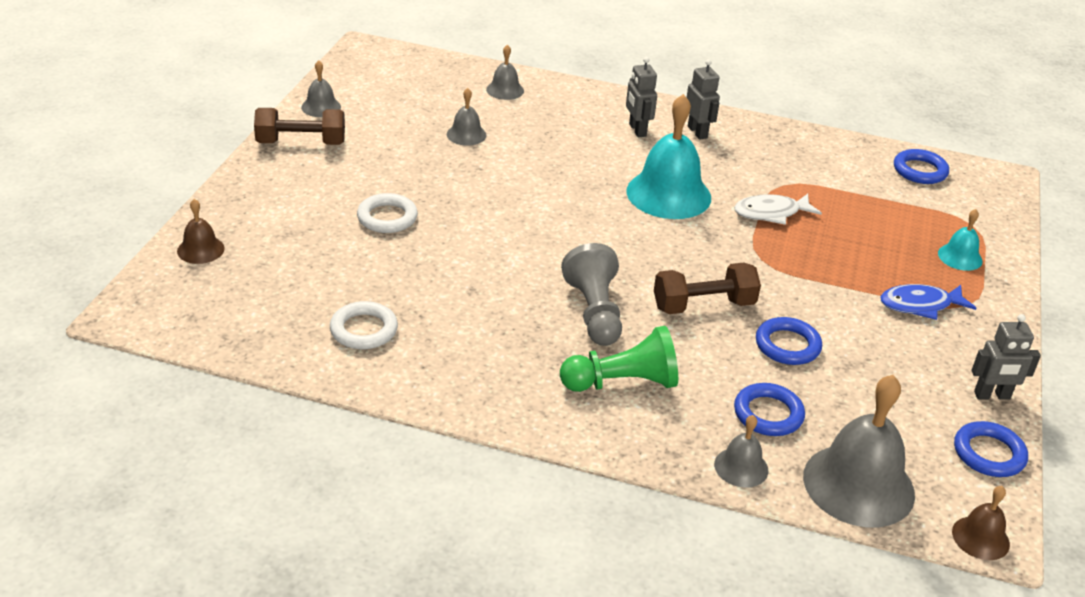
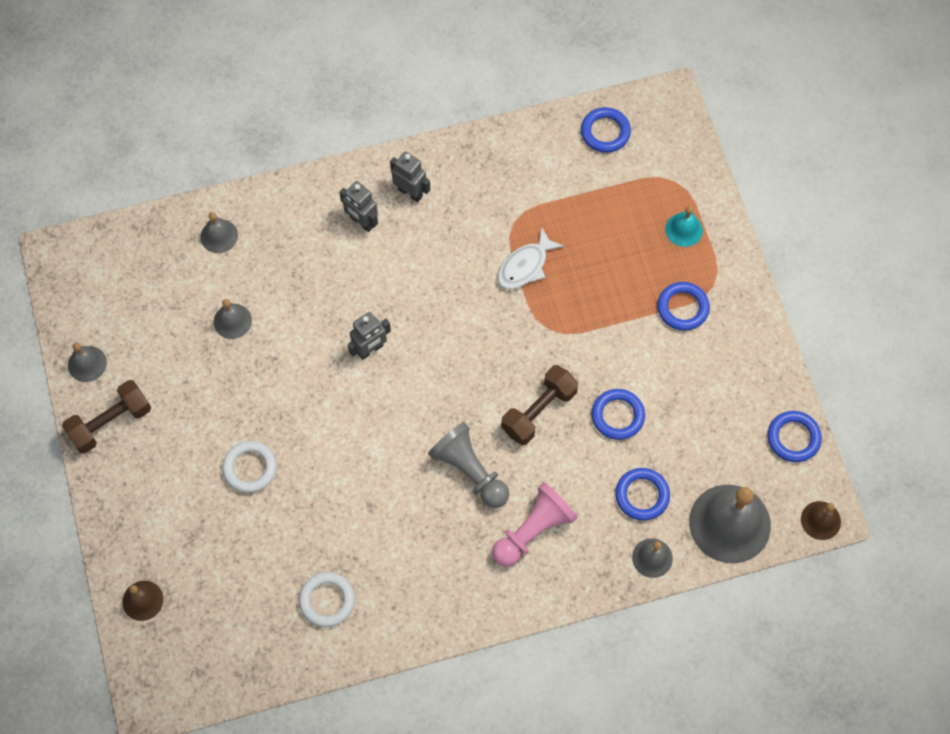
camera: 30 degrees left, 30 degrees up
(622, 383) = (533, 530): green pawn -> pink pawn
(668, 194) = (437, 293): turquoise bell -> none
(920, 305) = (682, 308): blue fish -> blue ring
(992, 396) = (771, 377): grey robot -> grey robot (370, 349)

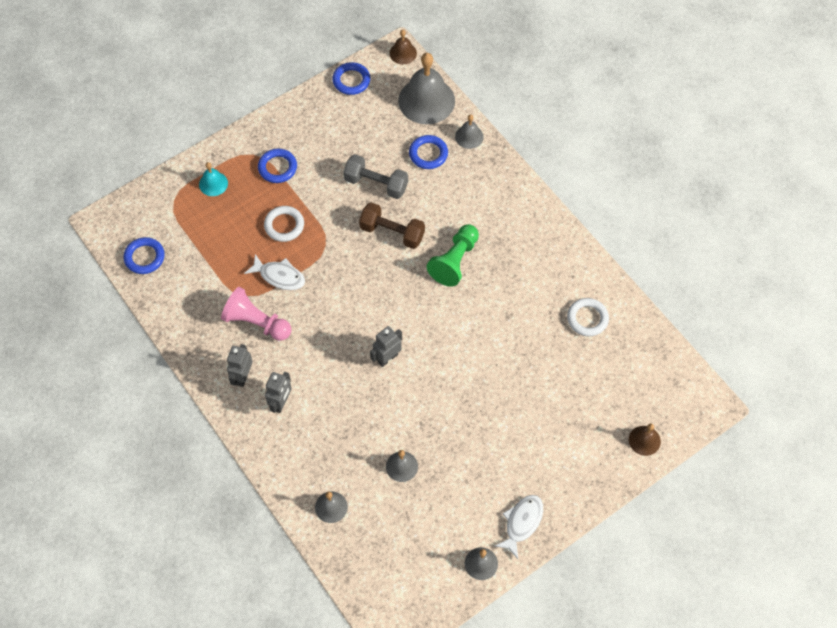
camera: 110 degrees left, 5 degrees down
(110, 422) = (522, 523): brown dumbbell -> white fish
(250, 468) = (514, 406): white ring -> white ring (284, 225)
(370, 349) = (387, 358): grey robot -> grey robot turned 75 degrees counterclockwise
(470, 471) = (455, 261): grey pawn -> green pawn
(533, 530) = (481, 209): pink pawn -> pink pawn (256, 322)
(617, 416) = (376, 184): blue ring -> grey dumbbell

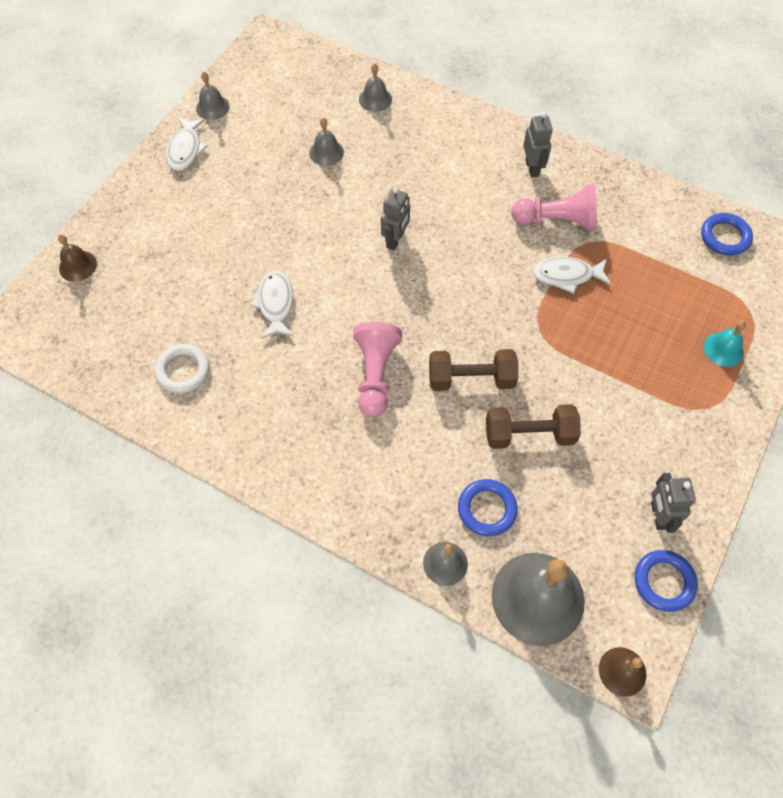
camera: 155 degrees right, 0 degrees up
(277, 168) = (665, 403): blue ring -> none
(281, 403) = (478, 160): grey robot -> grey robot (658, 515)
(284, 225) = (603, 334): white ring -> none
(376, 184) = (529, 434): grey dumbbell -> brown dumbbell
(455, 261) = (375, 375): green pawn -> pink pawn
(502, 343) = (275, 304): none -> white fish

